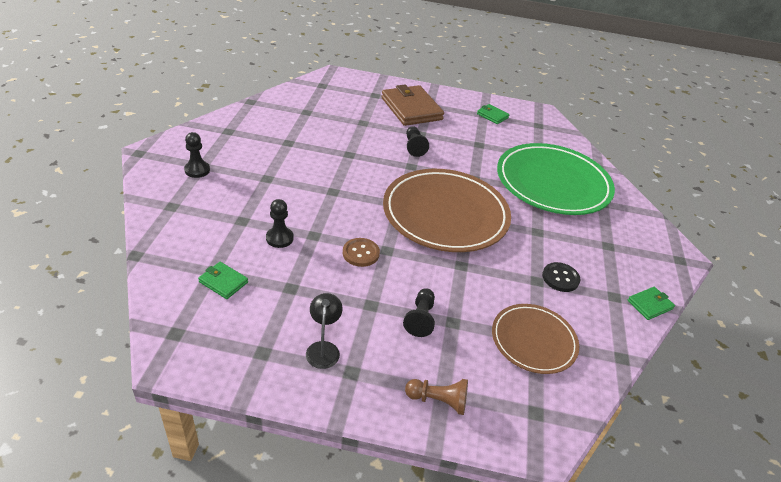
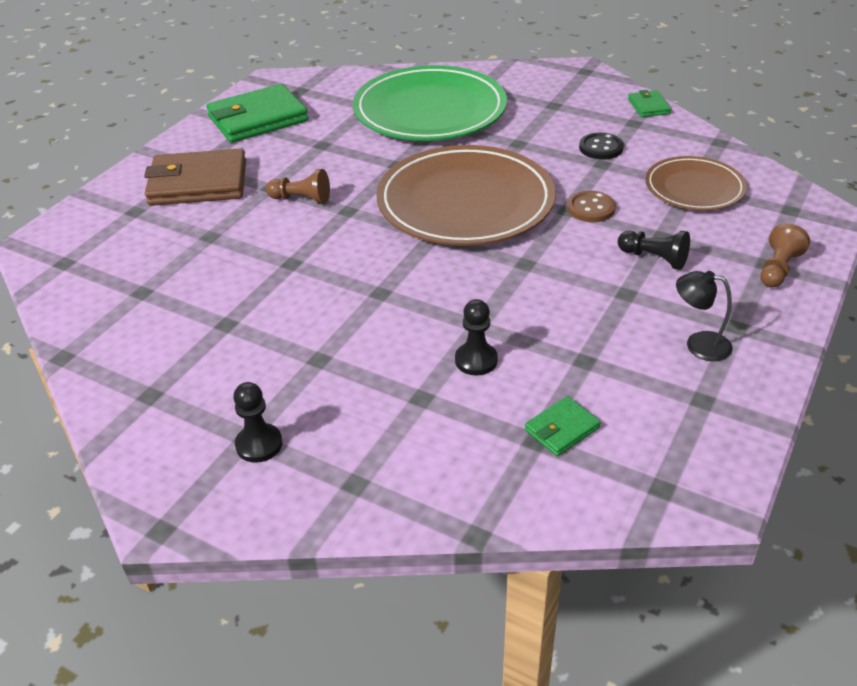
camera: 65 degrees left, 0 degrees up
(361, 253) = (527, 287): brown button -> brown button (591, 208)
(414, 147) = (302, 199): black pawn -> brown pawn
(492, 116) = (258, 119): green wallet -> green wallet, size x2.13

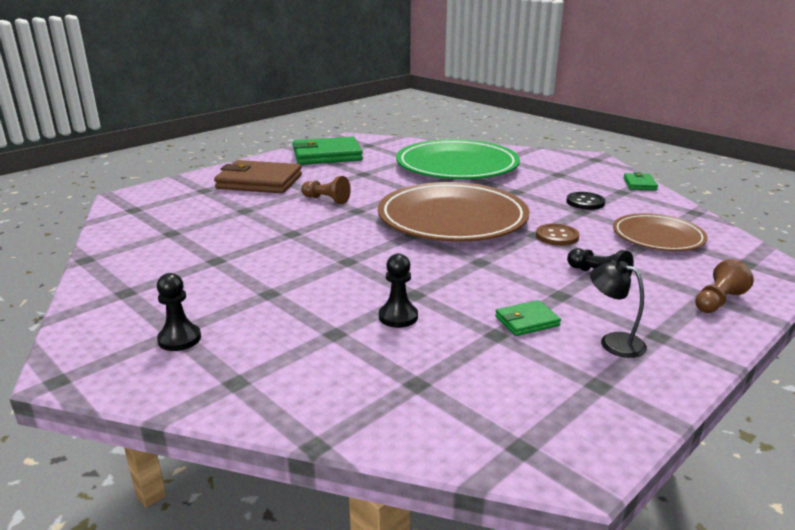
camera: 15 degrees right, 15 degrees down
(562, 429) = (446, 380): green wallet -> green wallet (527, 321)

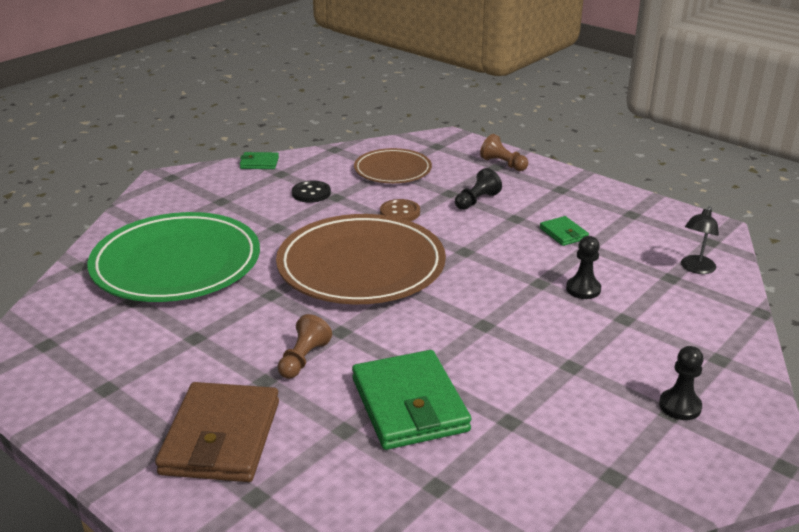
camera: 95 degrees left, 5 degrees up
(327, 155) = (93, 382): green wallet -> green wallet (409, 405)
(613, 342) = (577, 204): black lamp -> black lamp (696, 269)

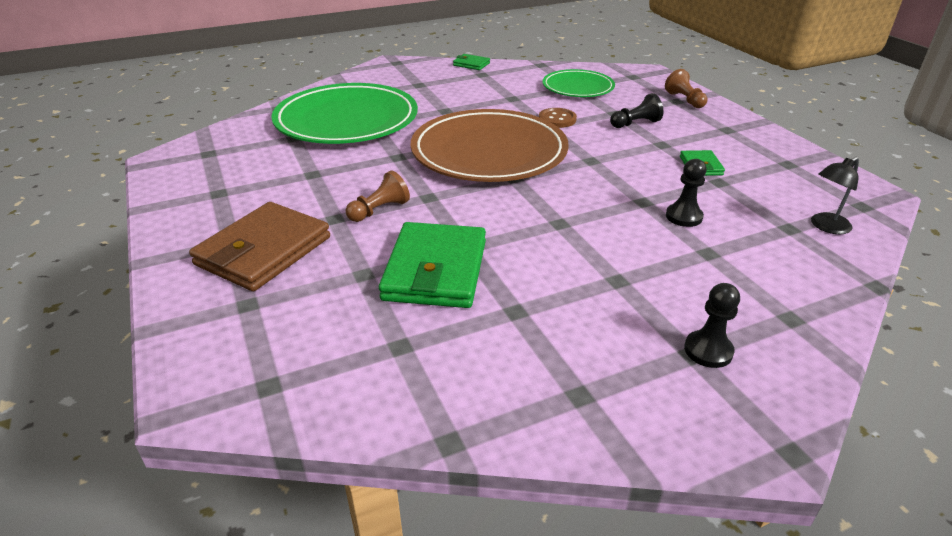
camera: 25 degrees right, 5 degrees up
(311, 193) = (494, 92): black button -> none
(392, 170) = (578, 87): brown plate -> green plate

